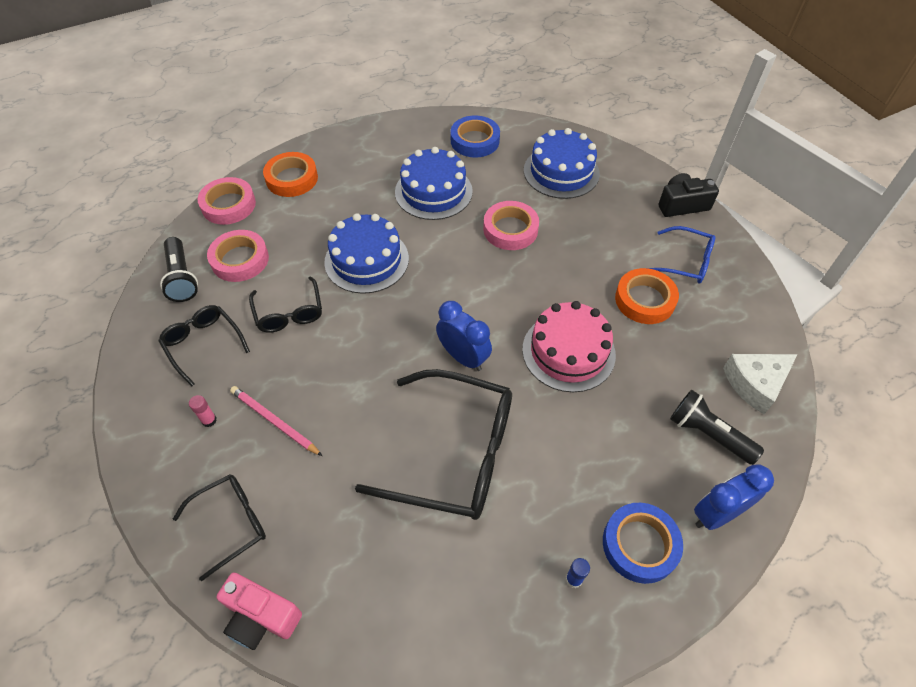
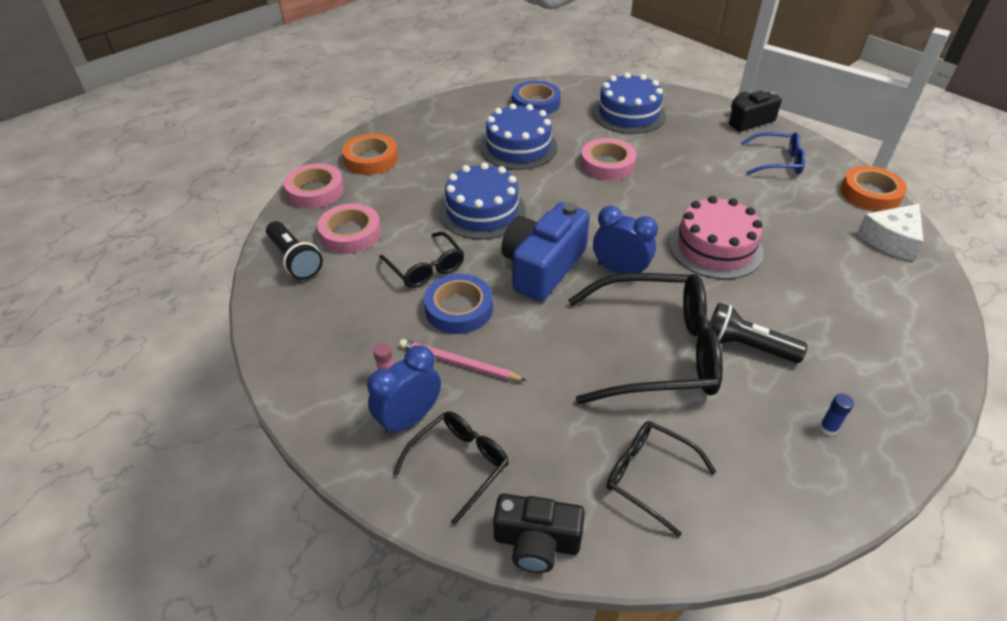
camera: 15 degrees left, 10 degrees down
(203, 343) = (346, 311): black glasses -> black glasses (647, 476)
(261, 617) = (536, 542): pink camera -> black camera
(393, 336) = (542, 267): none -> blue camera
(640, 545) = (870, 385): blue tape -> blue tape (459, 308)
(644, 300) = (759, 195): orange tape -> orange tape (870, 193)
(708, 434) = (875, 285): black flashlight -> black flashlight (746, 346)
(716, 514) = (920, 345): blue clock -> blue clock (409, 418)

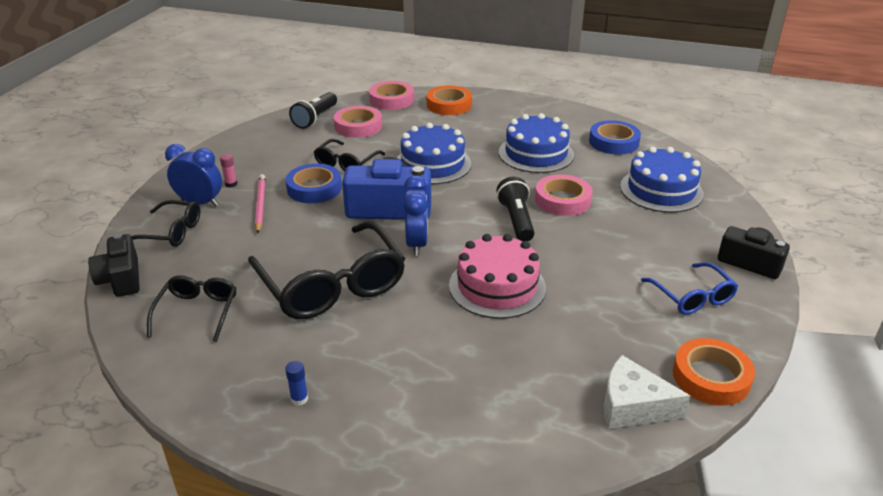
camera: 60 degrees right, 10 degrees down
(746, 346) = (372, 332): black flashlight -> black flashlight (516, 220)

